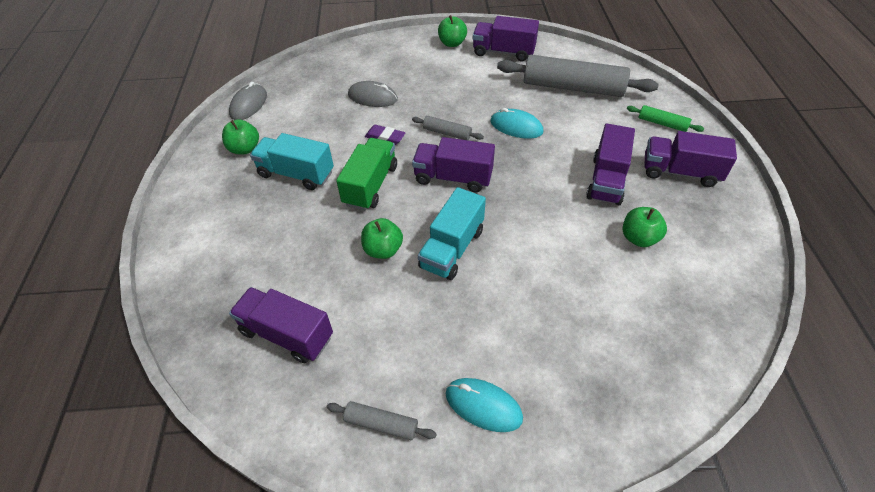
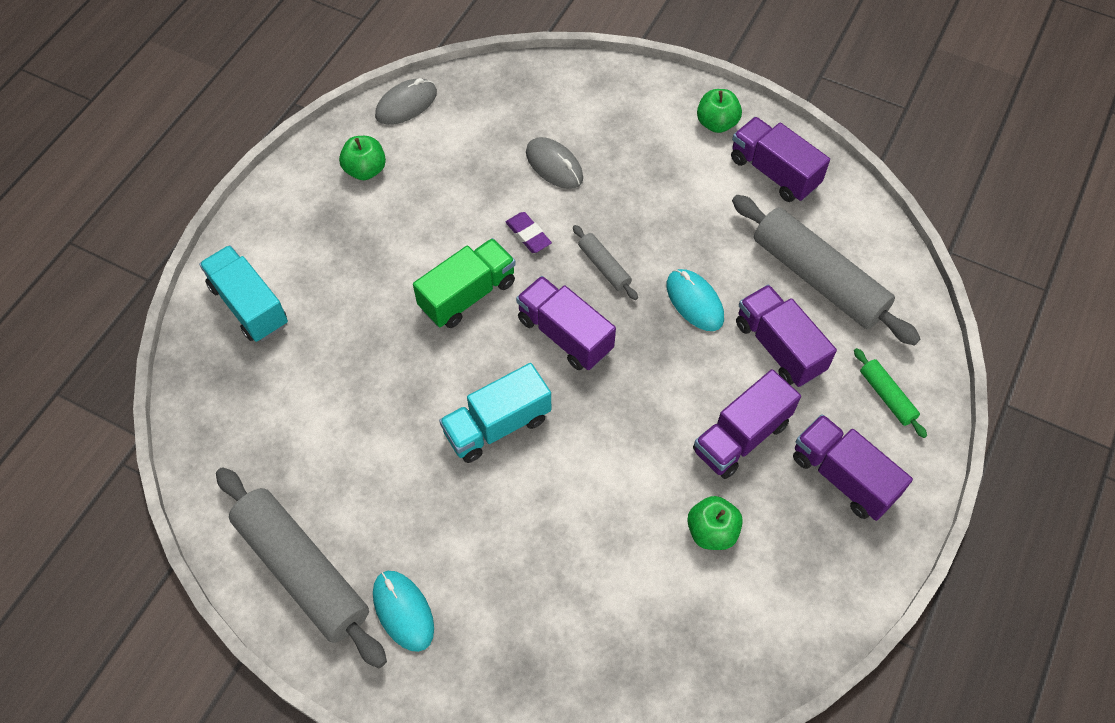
camera: 30 degrees right, 10 degrees up
(287, 334) = (276, 429): purple truck -> purple truck (779, 347)
(296, 174) = (399, 236): turquoise truck -> turquoise truck (249, 305)
(381, 424) = (302, 571): grey rolling pin -> grey rolling pin, size x2.20
(383, 250) = (426, 386): green apple -> none

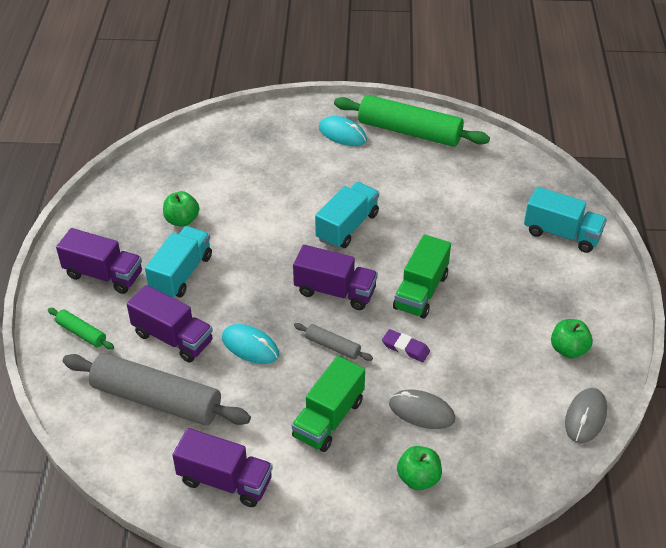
camera: 155 degrees right, 15 degrees down
(302, 571) = (409, 131): grey rolling pin -> green rolling pin
(648, 192) = (329, 418): none -> green truck
(716, 123) = (298, 511): green apple -> green apple (418, 478)
(741, 437) = (181, 274): purple truck -> turquoise truck

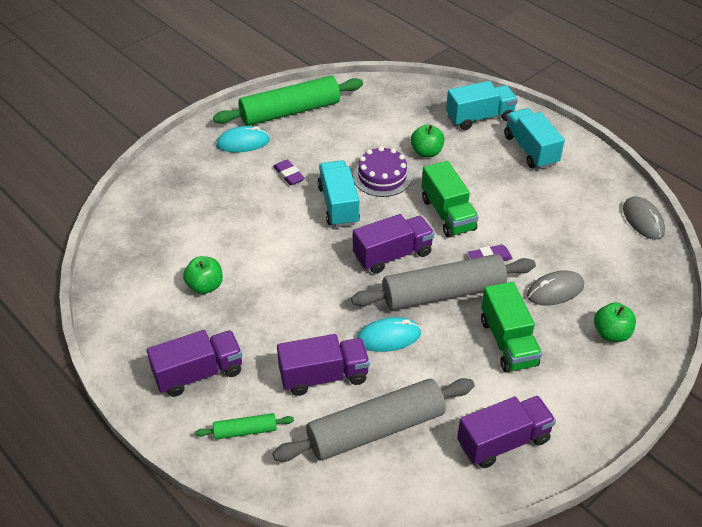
camera: 45 degrees left, 0 degrees up
(181, 274) = (262, 325): turquoise truck -> turquoise truck (530, 150)
(333, 346) = (443, 293): grey rolling pin -> grey rolling pin, size x2.20
(342, 180) = (289, 175): none -> purple eraser
(410, 227) = (382, 176): none -> purple cake
(568, 349) = (580, 187): green apple -> green apple (426, 152)

